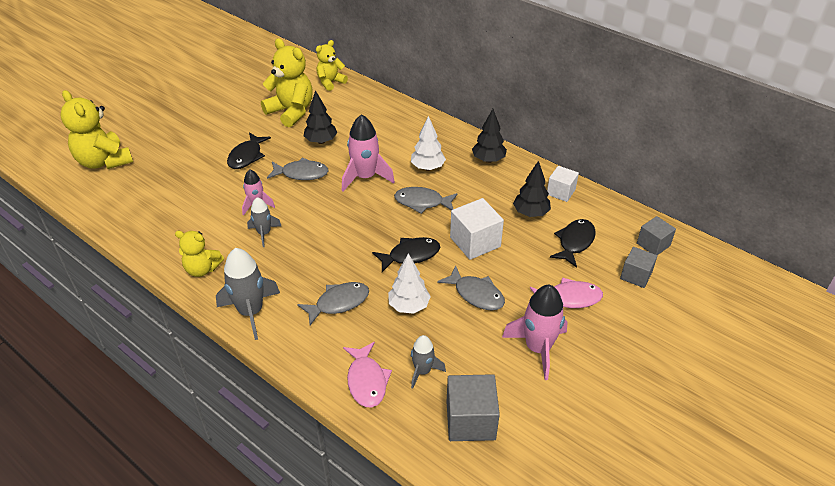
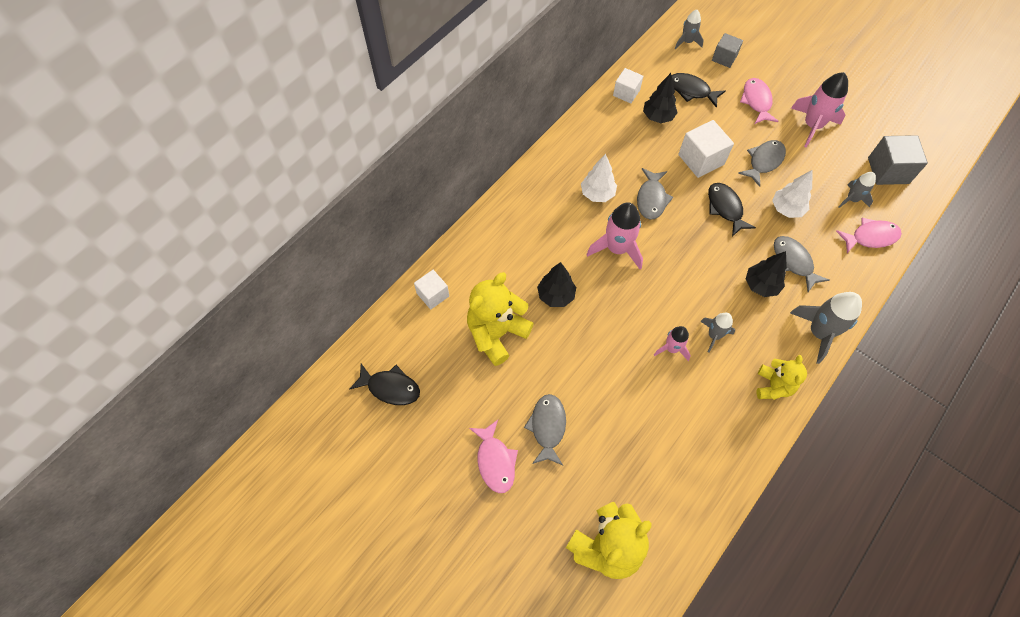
camera: 90 degrees left, 20 degrees up
(188, 111) = (495, 461): none -> pink fish
(247, 156) = (587, 372): black fish -> black fish (390, 387)
(301, 173) = (615, 310): grey fish -> grey fish (547, 427)
(330, 82) = (433, 295): yellow teddy bear -> white cube
(488, 160) = (582, 143): black tree -> black tree (761, 285)
(653, 244) = (687, 42): grey cube -> grey rocket

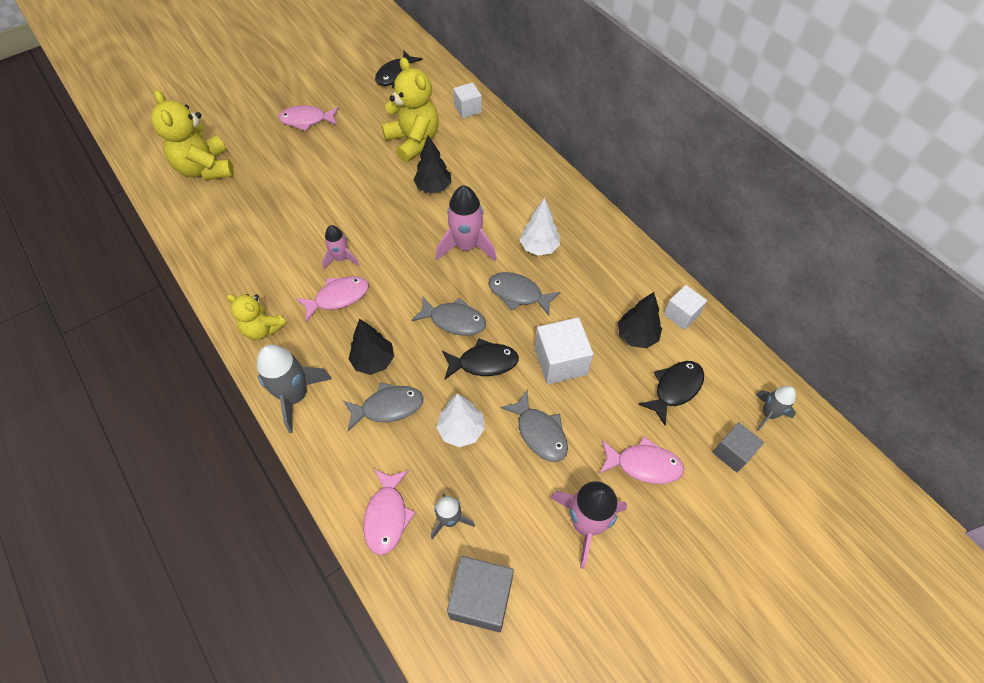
camera: 105 degrees right, 5 degrees down
(547, 427) = (316, 155): grey fish -> grey fish (454, 320)
(714, 335) = (338, 297): grey rocket -> pink fish

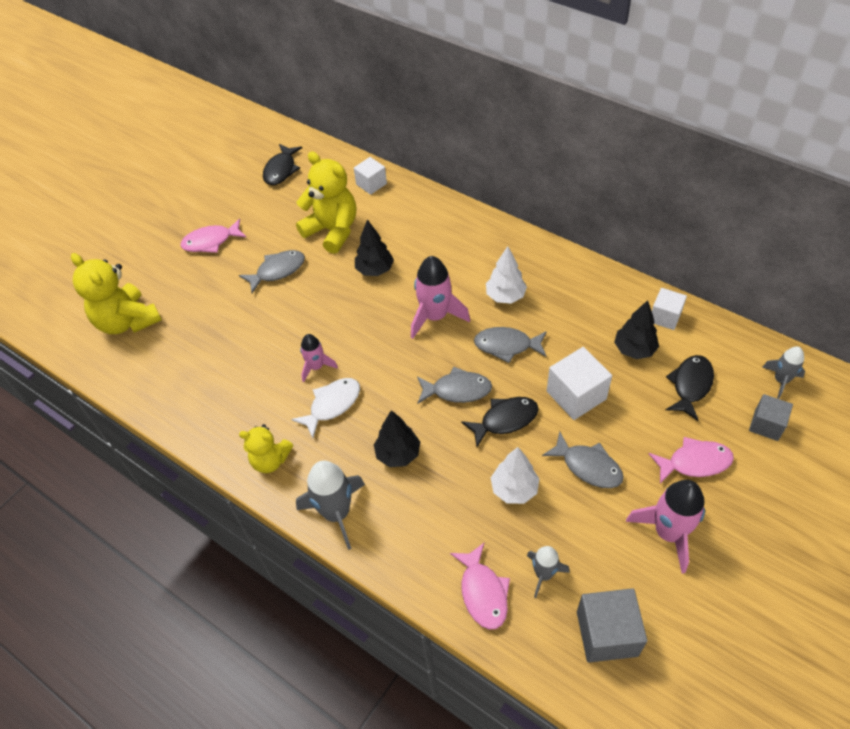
camera: 15 degrees left, 5 degrees down
(338, 297) = (332, 405): pink fish -> white fish
(388, 407) = (434, 492): grey fish -> grey fish (277, 271)

